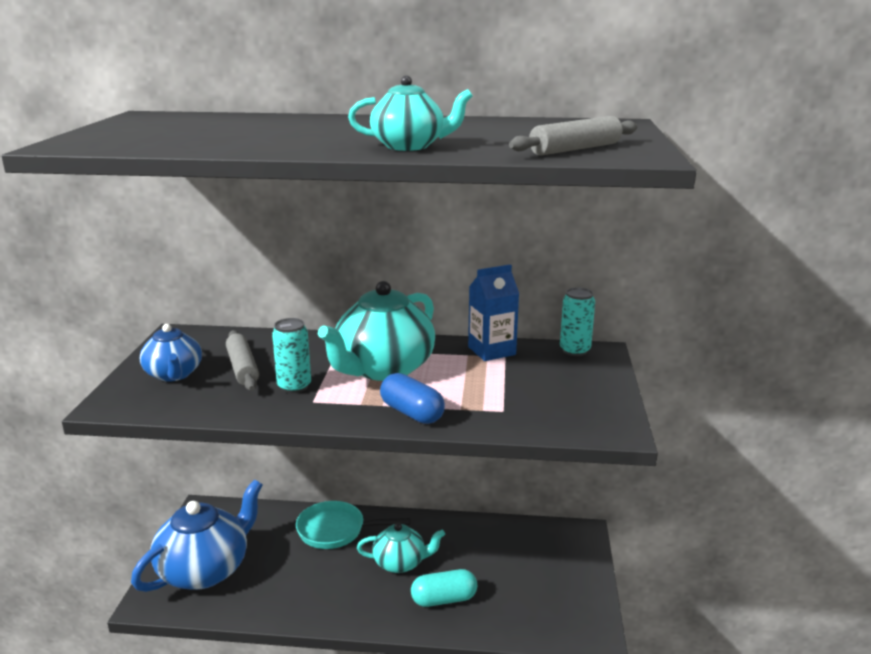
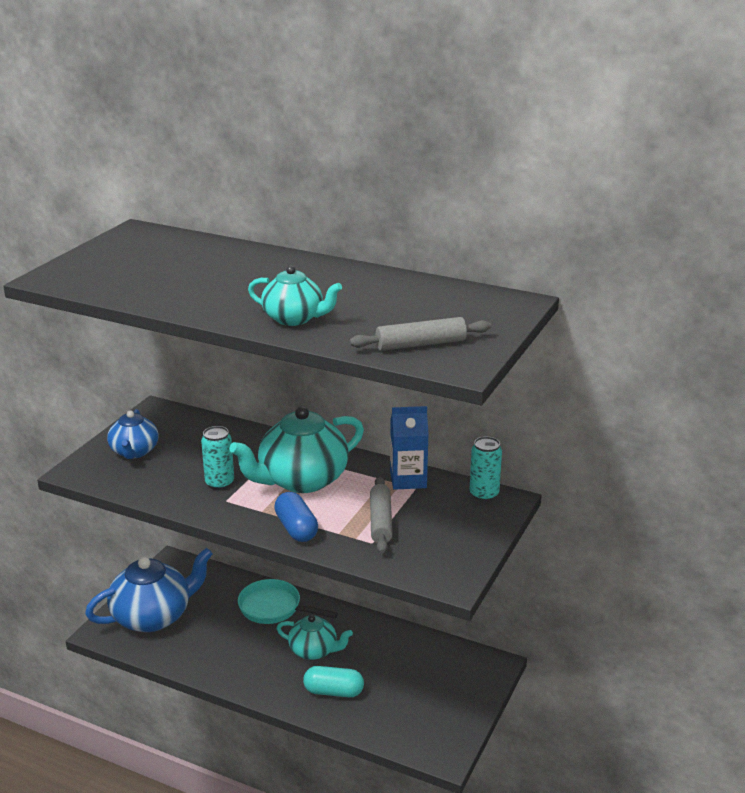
camera: 20 degrees right, 5 degrees up
(242, 368) = (189, 456): grey rolling pin -> grey rolling pin (380, 521)

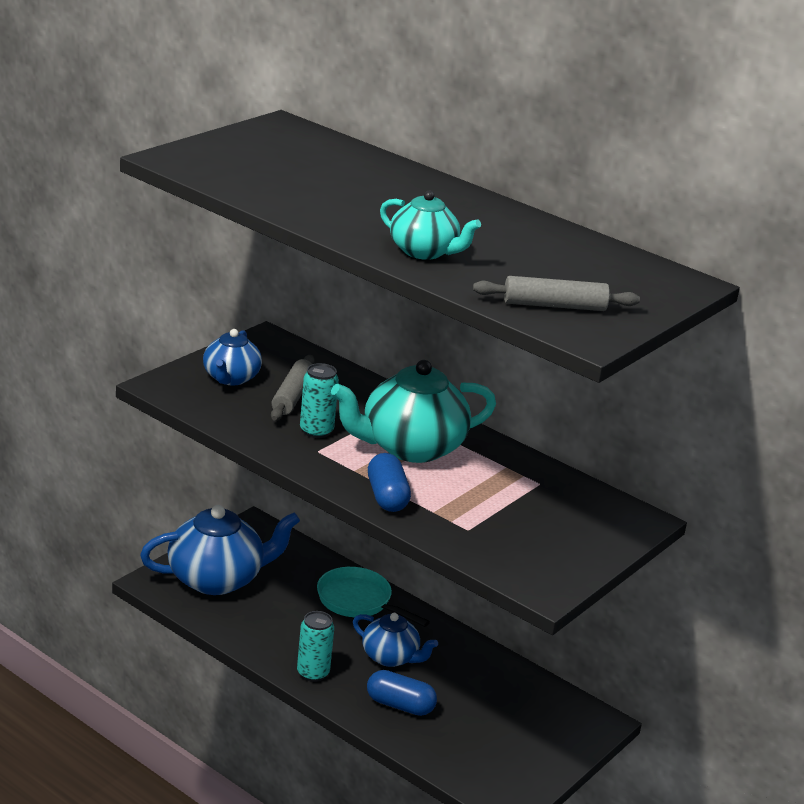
camera: 10 degrees right, 0 degrees up
(314, 651) = (391, 657): turquoise teapot -> blue teapot
(333, 691) = (400, 705): turquoise capsule -> blue capsule
(380, 521) = (486, 510): grey rolling pin -> grey rolling pin (292, 396)
(408, 479) = (534, 473): blue carton -> none
(484, 494) = (618, 507): turquoise can -> turquoise can (313, 673)

